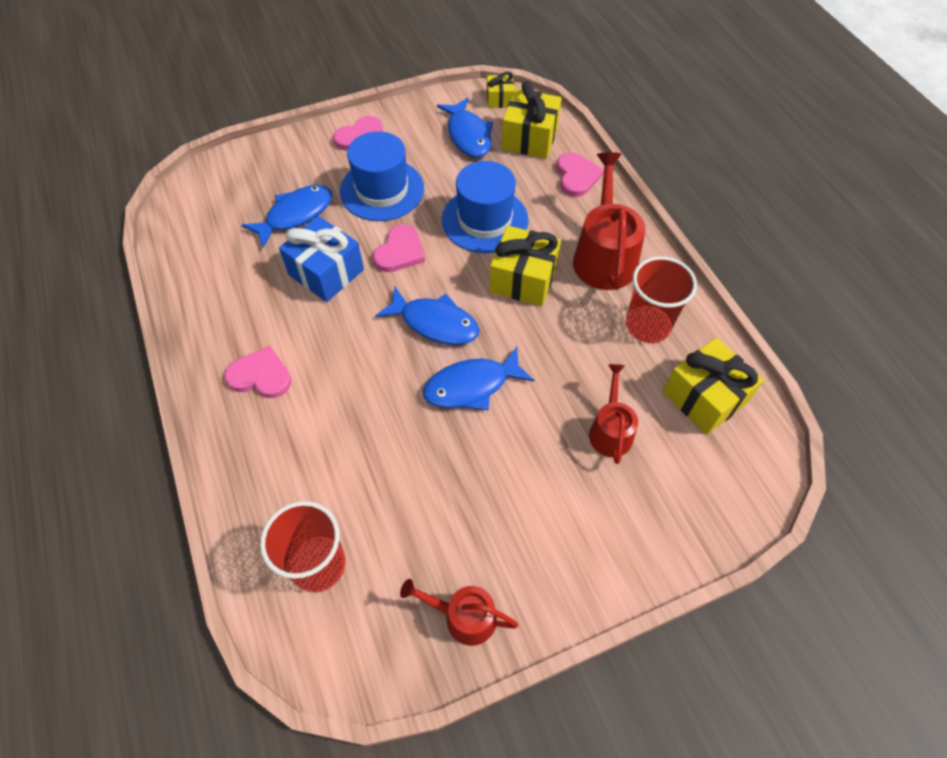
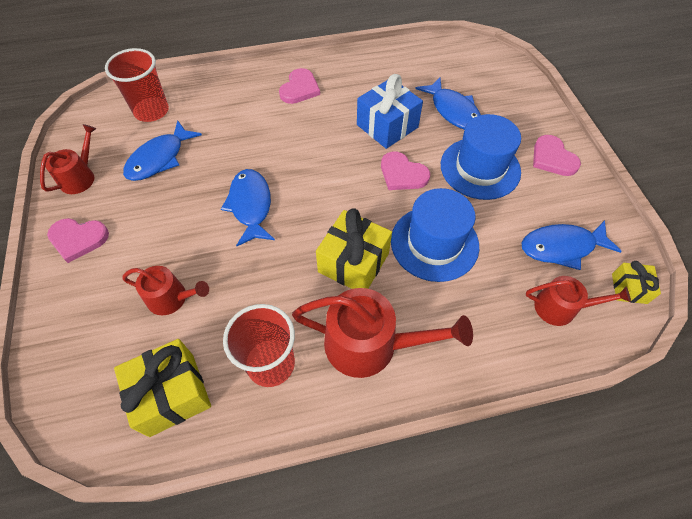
camera: 100 degrees right, 0 degrees up
(435, 323) = (319, 189): blue fish -> blue fish (159, 159)
(529, 138) = (560, 307): yellow gift -> red watering can
(576, 176) = (495, 345): pink heart -> pink heart (78, 239)

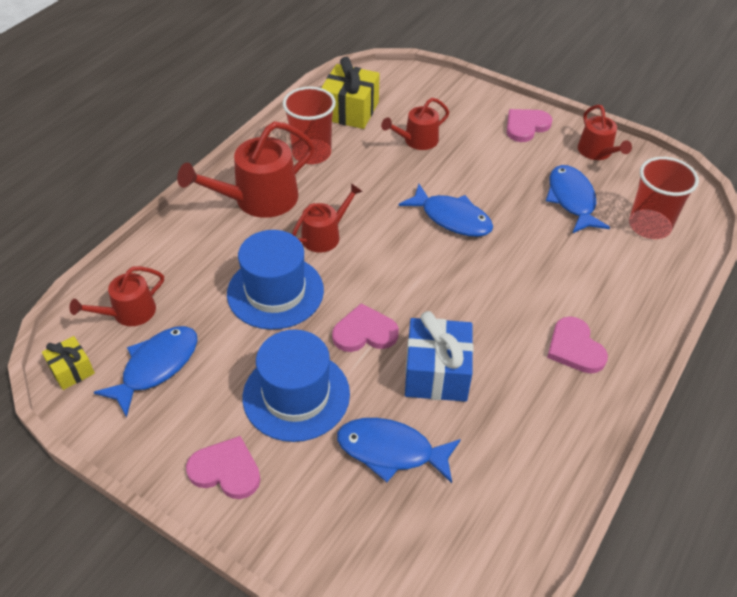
camera: 135 degrees right, 10 degrees down
(353, 262) = (324, 235): yellow gift -> red watering can

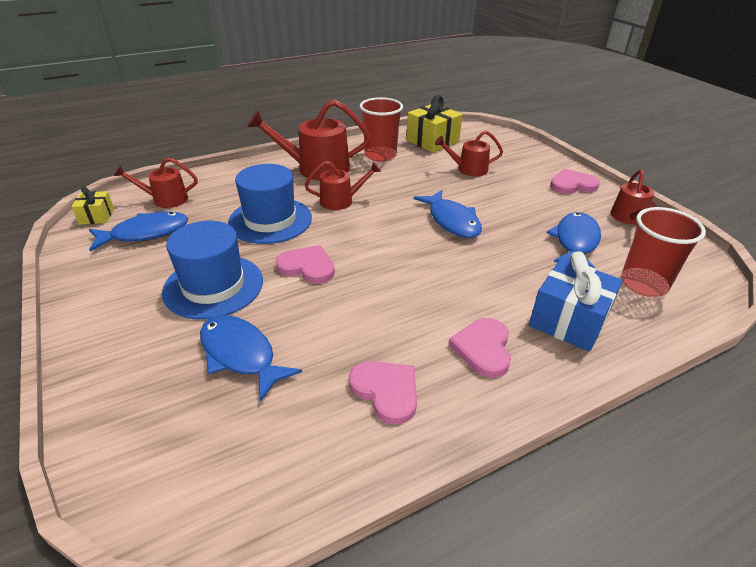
camera: 30 degrees right, 10 degrees down
(226, 470) = (112, 312): pink heart -> pink heart (386, 391)
(436, 373) = (336, 316): blue gift -> blue gift (569, 320)

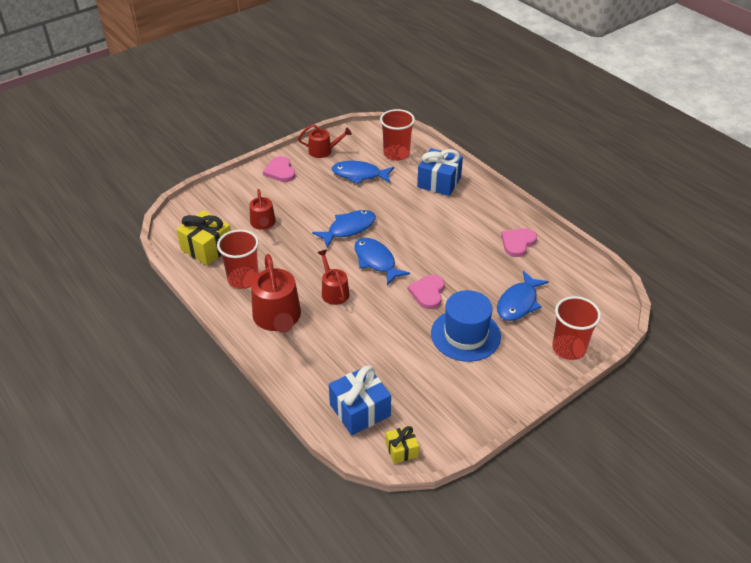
camera: 100 degrees left, 5 degrees up
(109, 392) = (568, 348): none -> red cup
(145, 233) = (416, 401): blue fish -> blue fish (376, 261)
(165, 199) = (360, 410): red watering can -> blue gift
(270, 220) = (375, 327): blue hat -> none
(483, 348) = (473, 212): pink heart -> none

